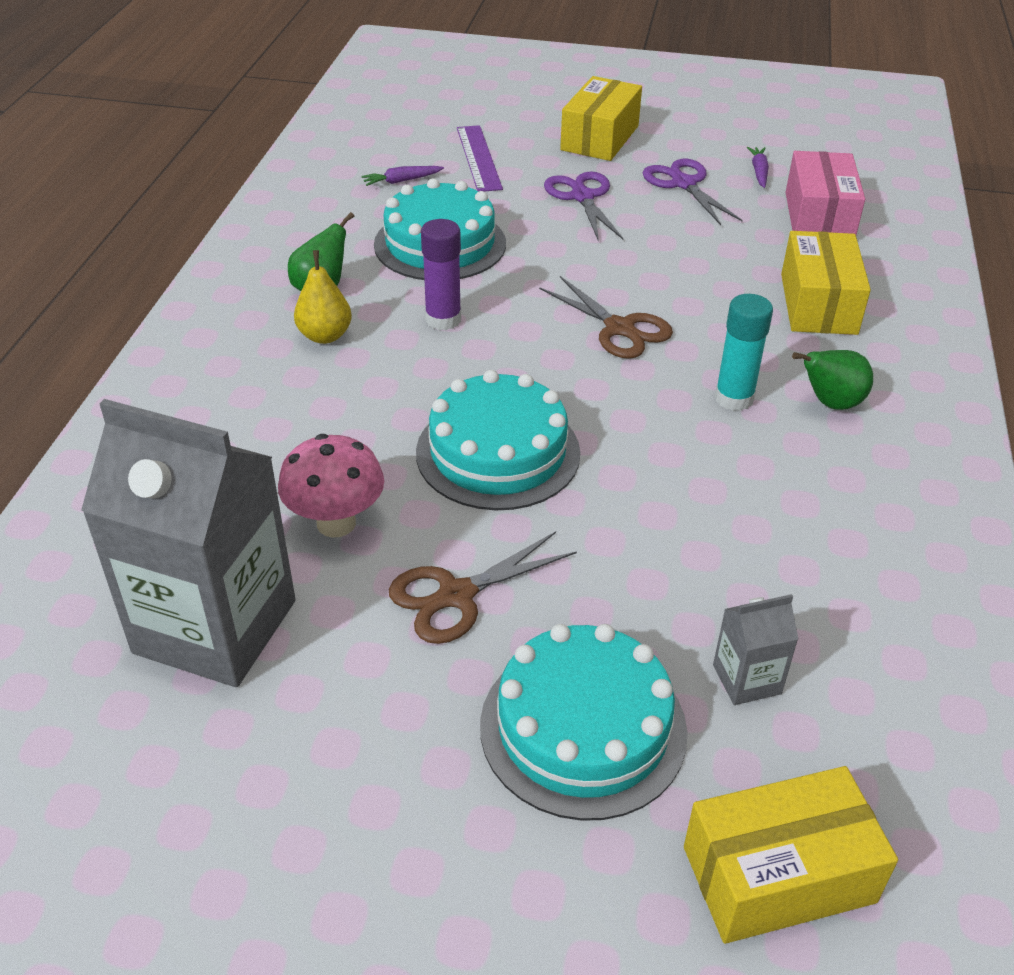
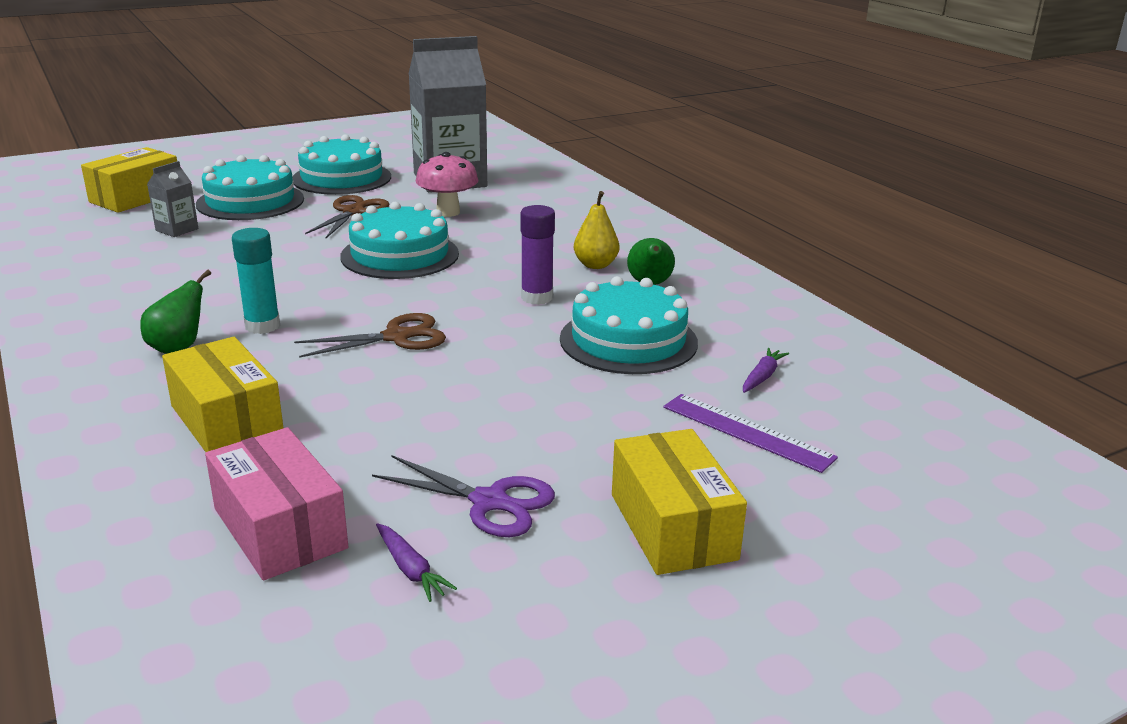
camera: 140 degrees right, 15 degrees down
(365, 744) = (342, 178): none -> turquoise cake
(582, 197) = (578, 434): purple scissors -> none
(620, 328) = (397, 337): brown scissors -> brown scissors turned 150 degrees clockwise

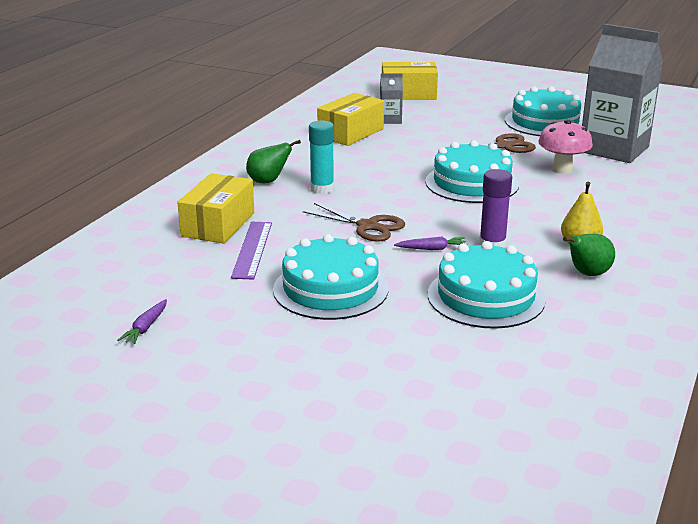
camera: 55 degrees right, 0 degrees up
(250, 201) = (460, 118): turquoise cake -> turquoise cake (330, 289)
(280, 528) = (143, 280): pink box -> none
(490, 502) = (231, 324): purple scissors -> none
(672, 526) = (275, 392): yellow box -> yellow box (350, 133)
(747, 432) = (426, 383): purple ruler -> purple ruler (252, 249)
(762, 377) = (516, 364): purple carrot -> purple carrot (432, 249)

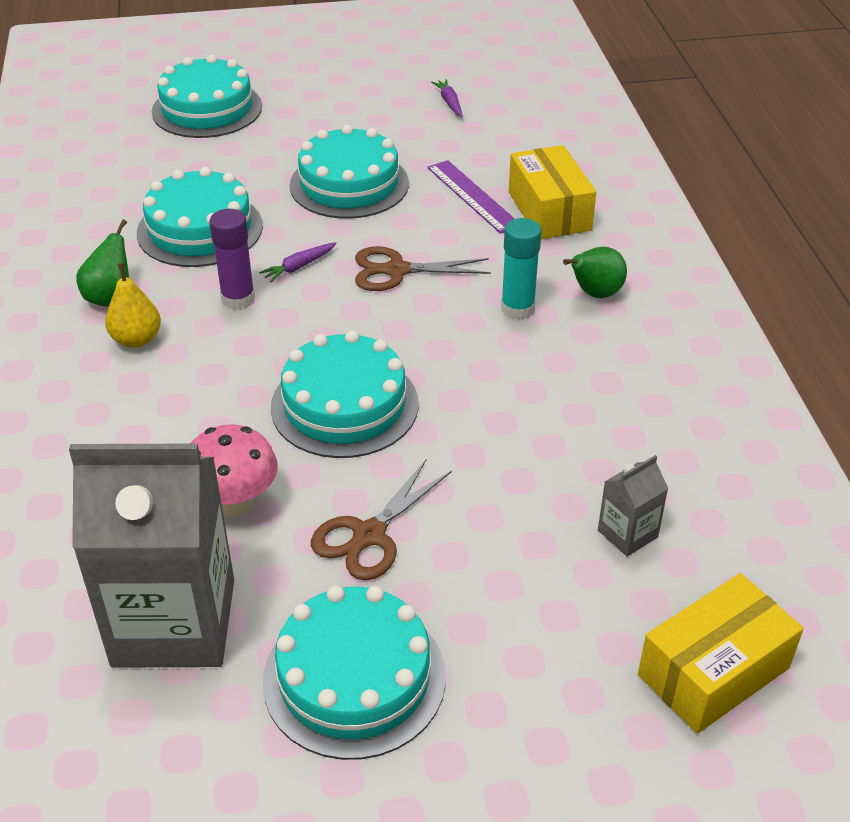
camera: 145 degrees right, 15 degrees up
(350, 133) = (638, 456): yellow box -> none
(382, 417) = (207, 109): none -> turquoise cake

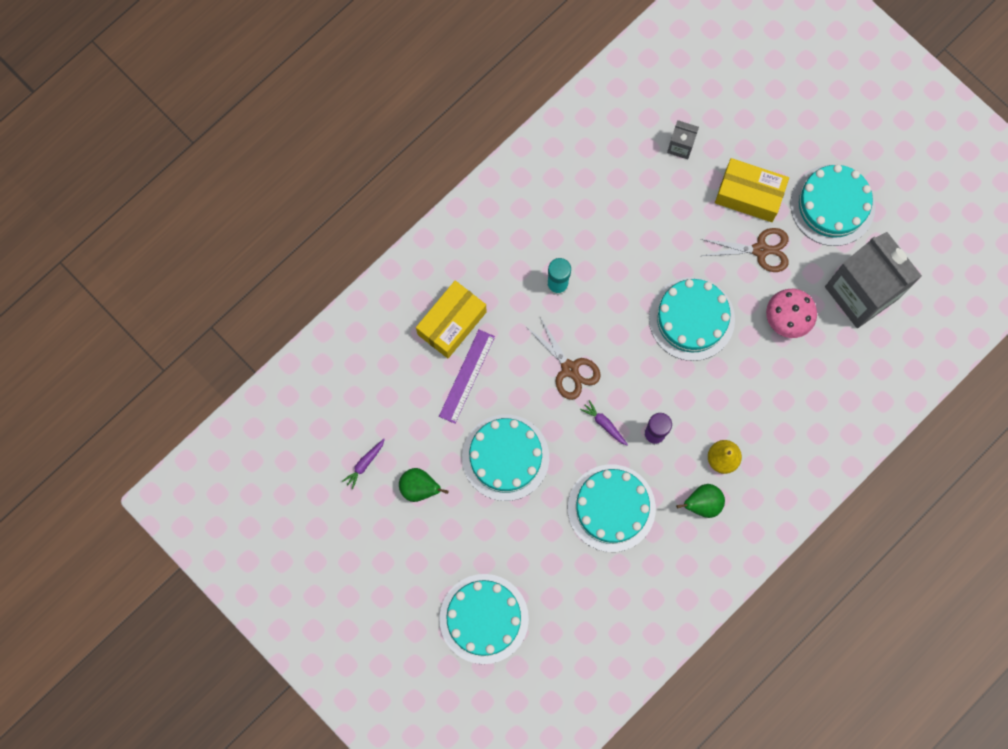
camera: 125 degrees left, 35 degrees up
(299, 267) = (604, 424): purple carrot -> purple carrot turned 150 degrees counterclockwise
(594, 294) = (516, 253): green pear -> green pear (419, 488)
(713, 671) = (730, 78): yellow box -> yellow box (749, 195)

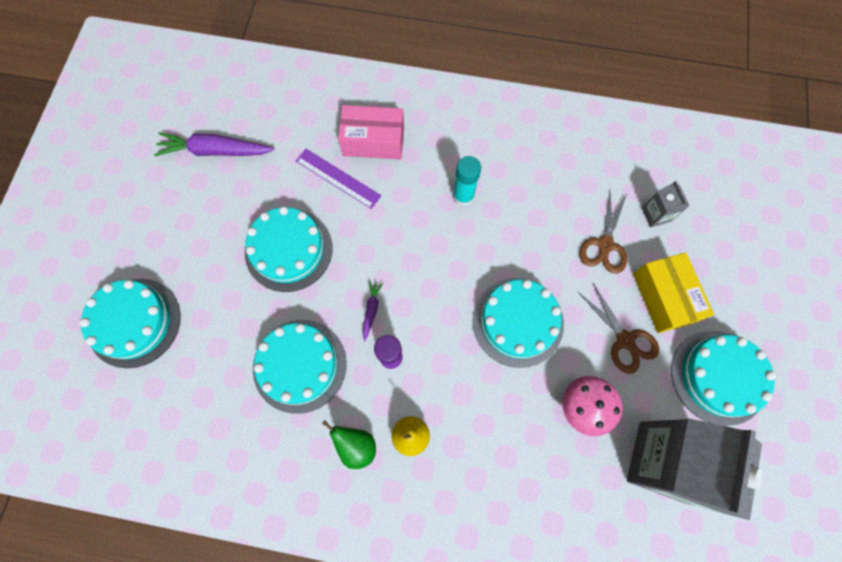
camera: 55 degrees right, 5 degrees down
(364, 464) = (215, 151): purple carrot -> purple carrot, size x2.08
(419, 488) = (220, 202): green pear -> none
(452, 323) = (373, 141): yellow box -> pink box
(467, 376) = (338, 178): purple ruler -> purple ruler turned 45 degrees clockwise
(570, 369) = (399, 251): brown scissors -> brown scissors (605, 245)

